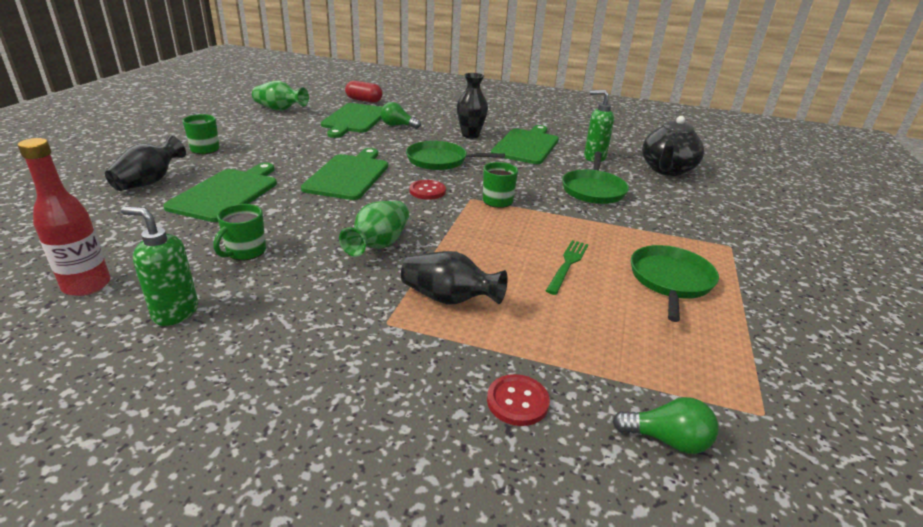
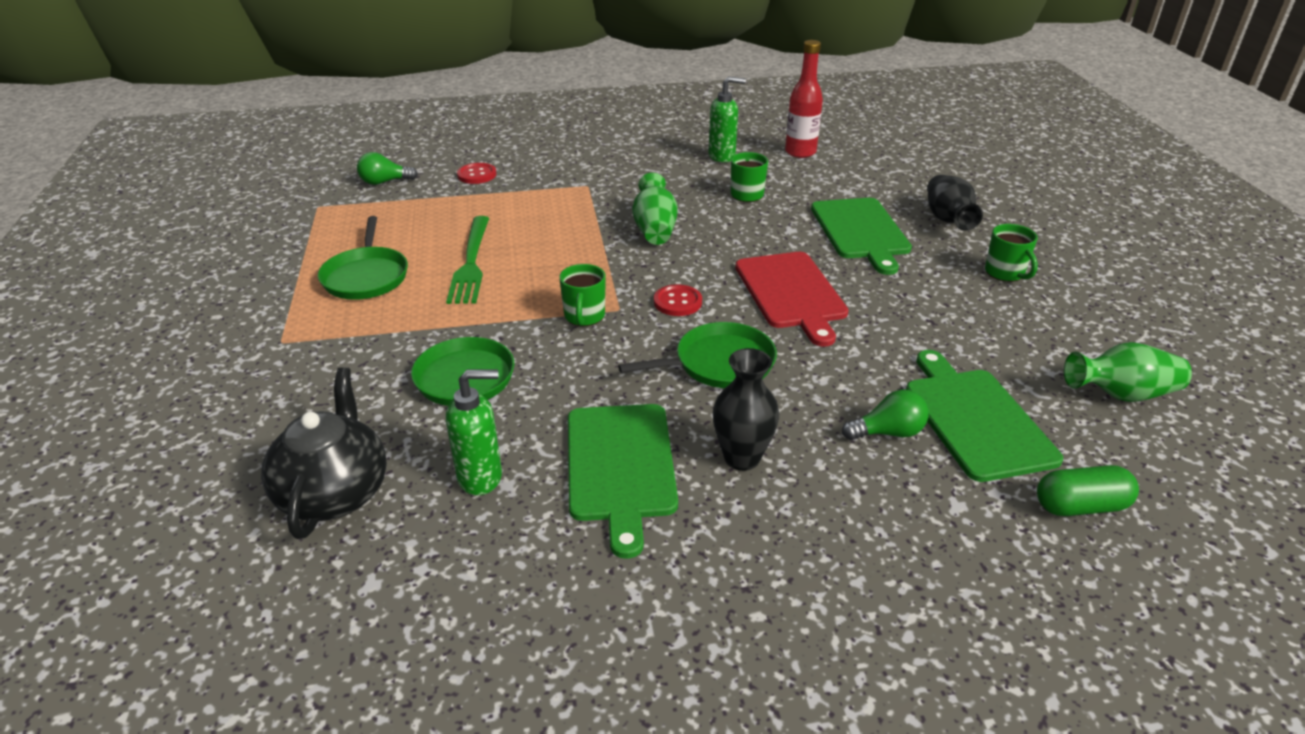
camera: 155 degrees right, 5 degrees up
(348, 175) = (791, 293): green cutting board -> red cutting board
(364, 100) = (1080, 506): red capsule -> green capsule
(449, 298) = (557, 209): black vase -> none
(567, 264) = (471, 263): green fork -> green fork, size x1.51

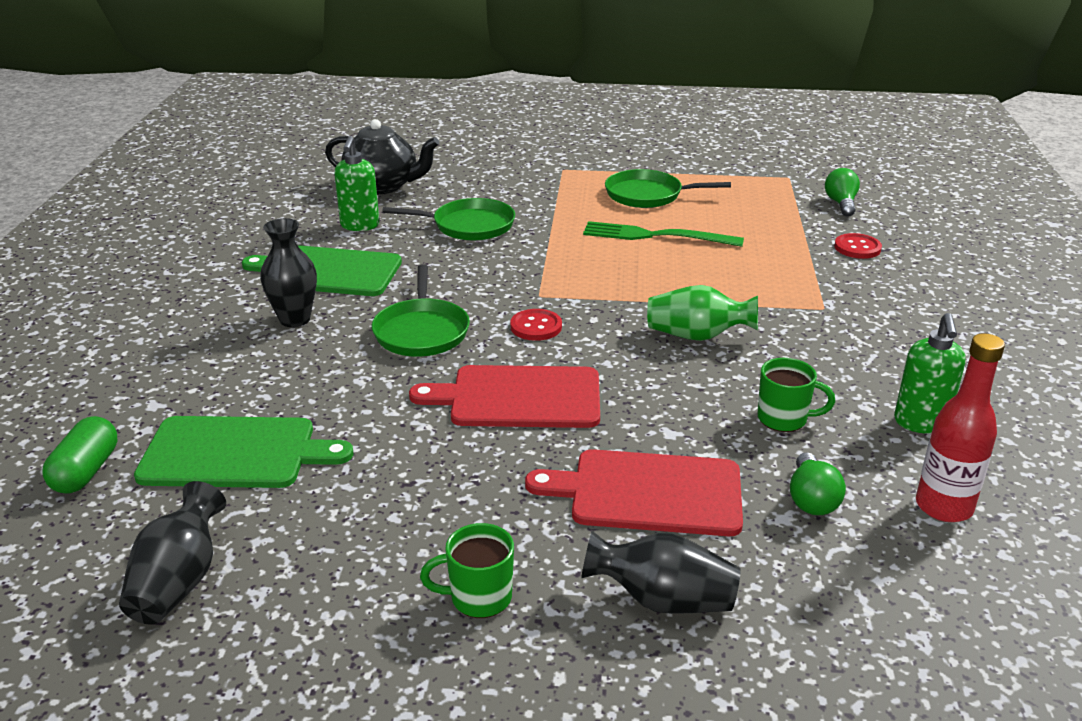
camera: 105 degrees right, 5 degrees down
(584, 316) = (535, 278): green mug -> none
(860, 231) = (648, 492): green cutting board -> red cutting board
(888, 432) = (262, 396): green light bulb -> green light bulb (811, 499)
(1121, 394) = (179, 581): green vase -> black vase

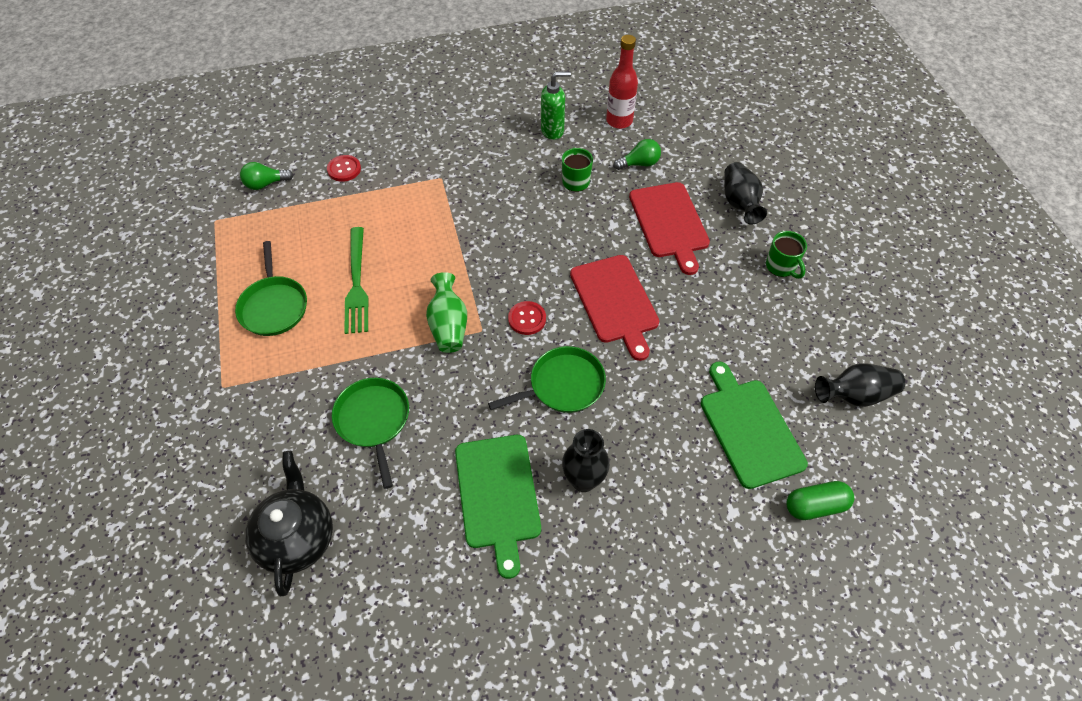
camera: 110 degrees left, 25 degrees up
(359, 226) = (399, 514): green soap dispenser -> none
(697, 336) = (502, 232): green vase -> green vase (449, 325)

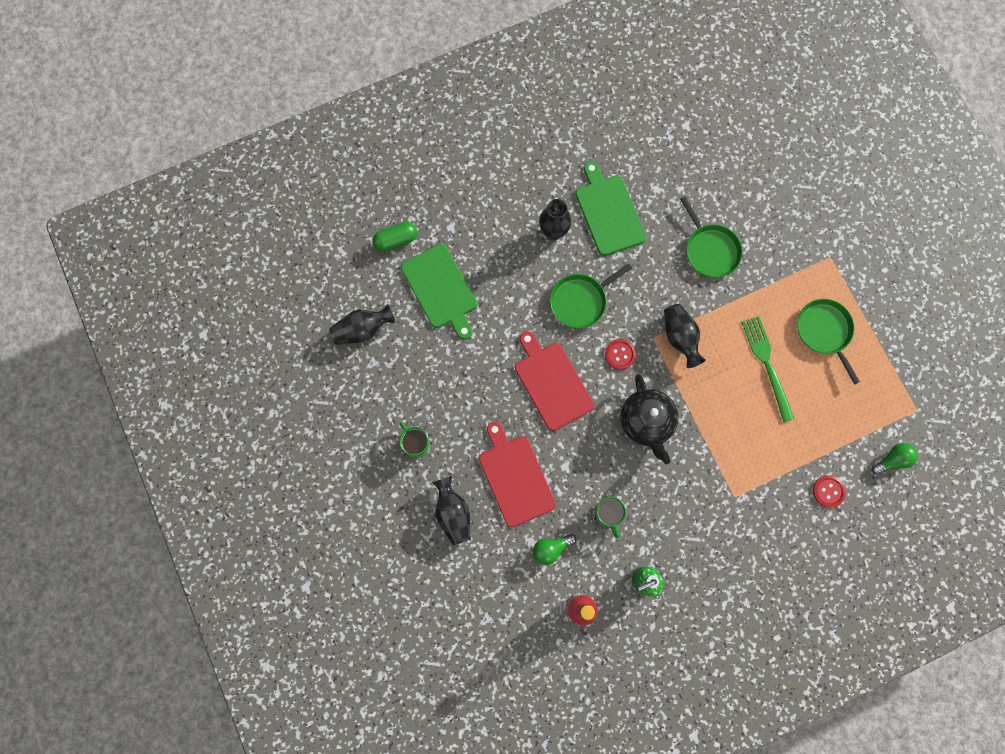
camera: 170 degrees right, 20 degrees up
(297, 537) = (730, 164): black teapot -> black teapot (646, 422)
(449, 325) = (680, 338): green vase -> black vase

